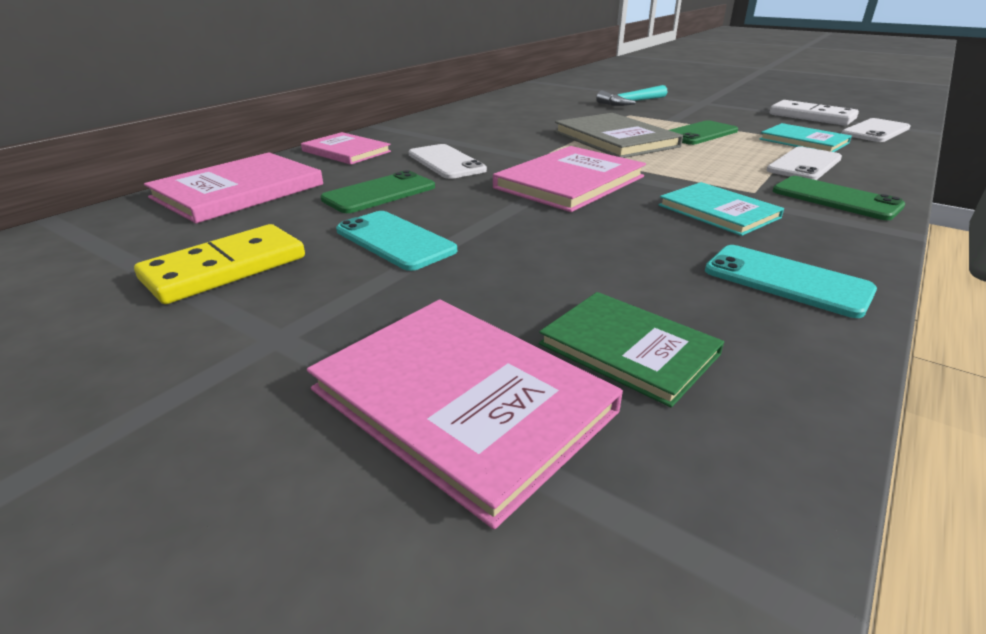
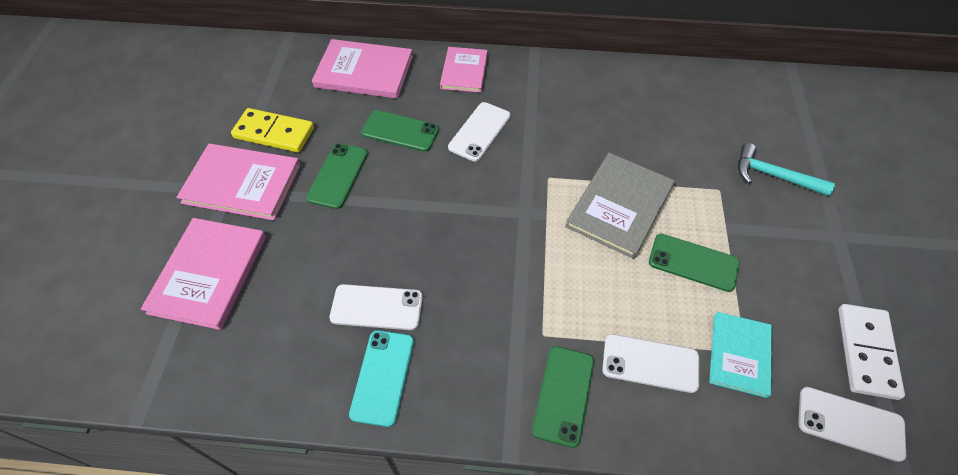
camera: 60 degrees right, 25 degrees up
(395, 240) = (338, 176): turquoise phone -> green phone
(569, 182) = (485, 215): pink book -> pink book (242, 183)
(629, 349) = (271, 319): green book -> none
(662, 261) = (377, 307): none -> white phone
(718, 211) = (481, 320): turquoise book -> none

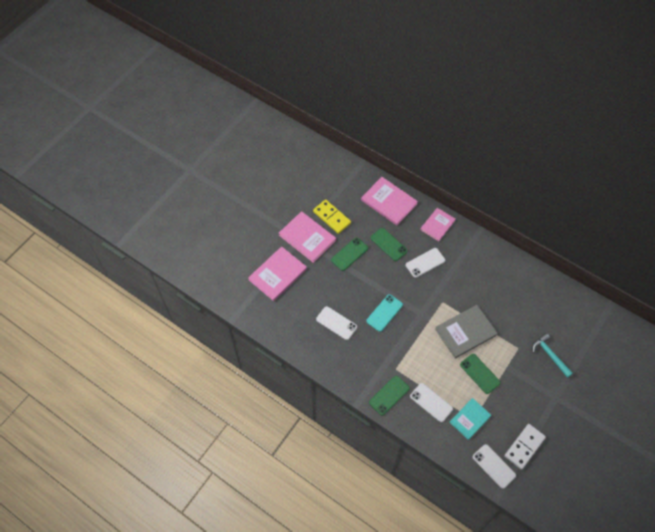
camera: 30 degrees right, 5 degrees up
(382, 377) = (325, 352): turquoise phone -> turquoise phone (384, 313)

